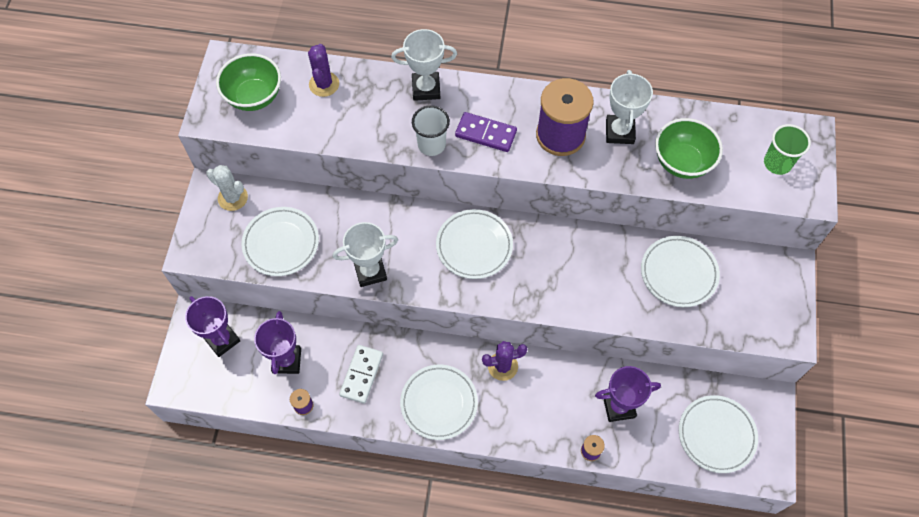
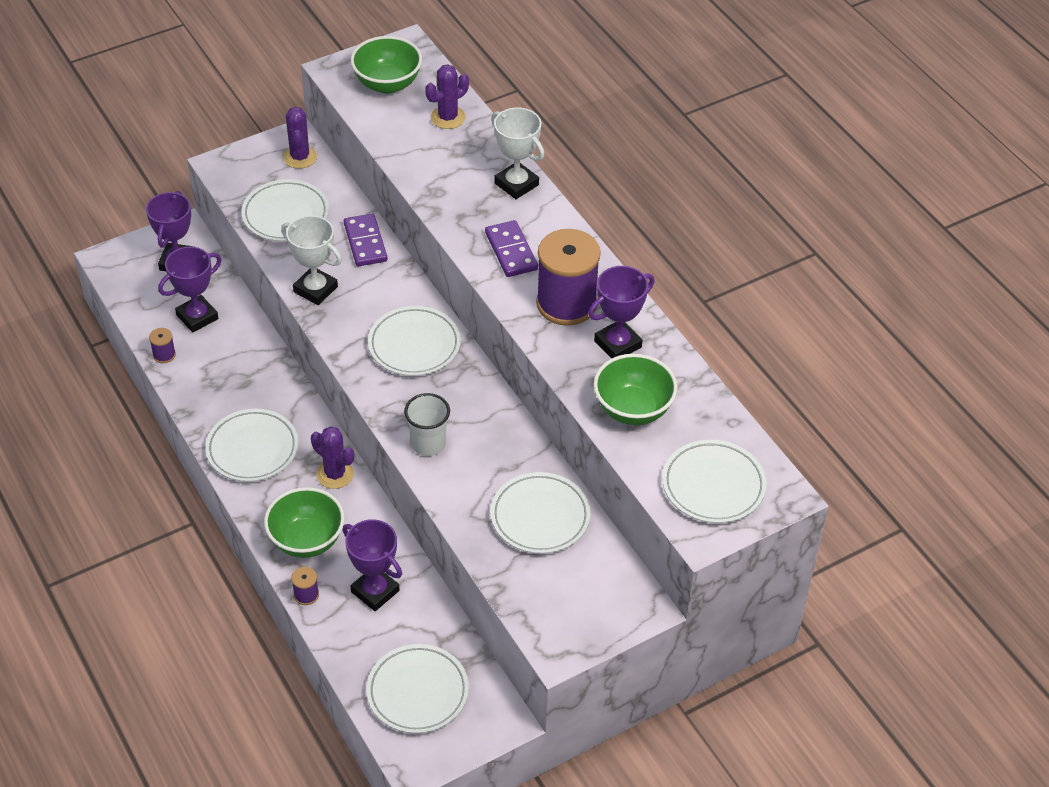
camera: 50 degrees right, 15 degrees down
(233, 198) = (300, 157): white cactus -> purple cactus
(353, 212) = (365, 242): none -> purple domino
(361, 374) = (230, 376): white domino -> none
(431, 145) = (459, 222): white cup -> white cup (428, 444)
(545, 421) = (306, 540): none -> green bowl
(619, 132) = (617, 344): white trophy -> purple trophy
(777, 163) = (713, 485): green cup -> white plate

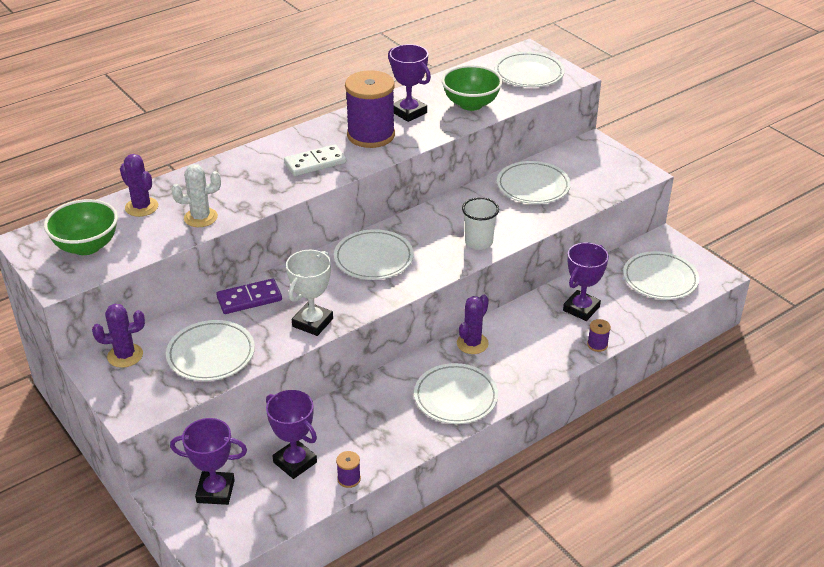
camera: 95 degrees left, 10 degrees down
(306, 540) = (544, 351): green bowl -> none
(420, 160) = (201, 217): none -> white cactus
(511, 251) = (315, 163): purple domino -> white domino
(516, 184) = (233, 165): white trophy -> none

